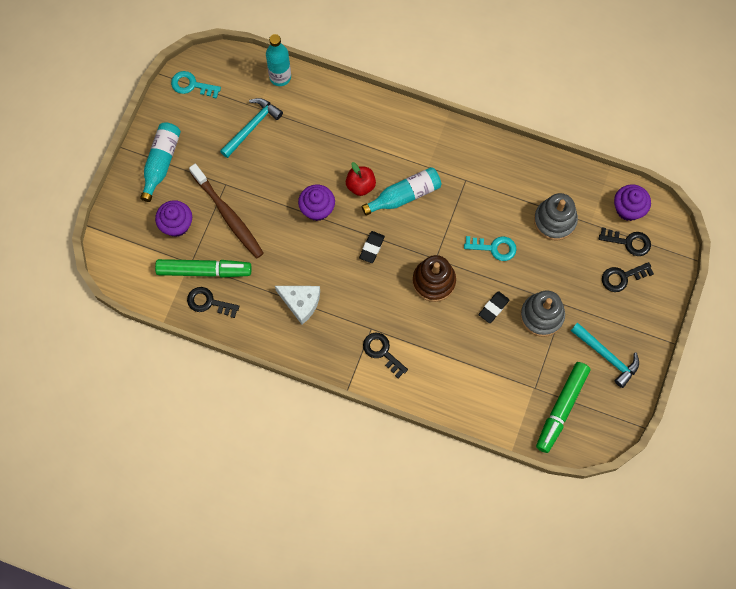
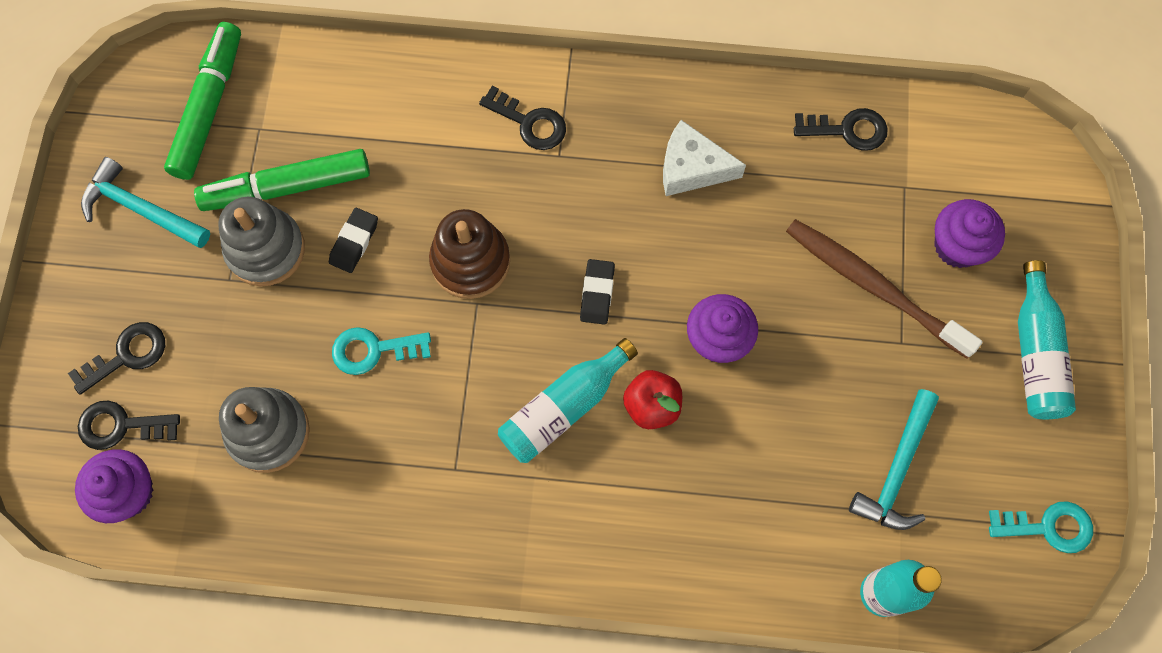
camera: 165 degrees right, 0 degrees up
(204, 271) = (876, 179): green marker -> green marker (287, 187)

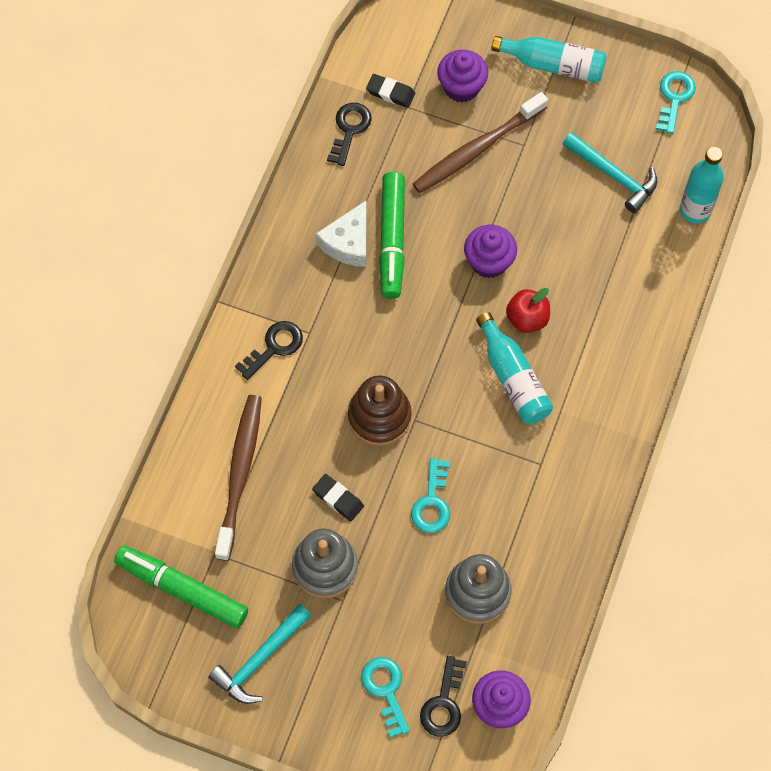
camera: 75 degrees left, 5 degrees down
(127, 355) = (385, 690): black key -> turquoise key
(287, 187) = (275, 541): green marker -> green marker (392, 240)
(361, 128) = (240, 474): none -> brown toothbrush
(597, 293) = (430, 334): black eraser -> black eraser (390, 93)

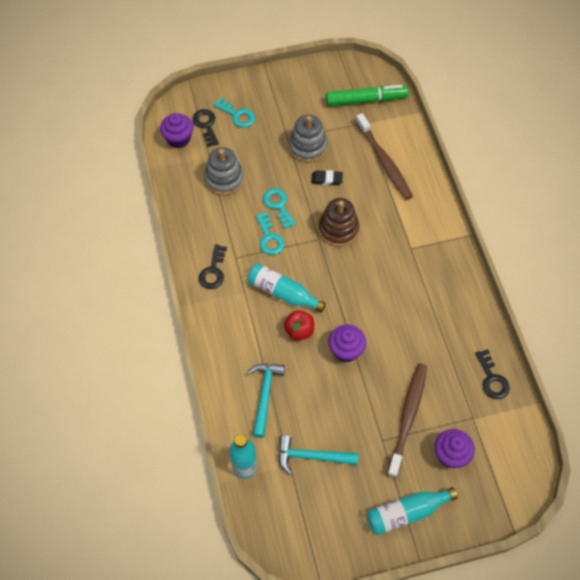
camera: 145 degrees right, 5 degrees down
(260, 659) = (305, 94): turquoise hammer -> turquoise hammer (264, 395)
(274, 347) = (422, 230): black key -> black key (213, 271)
(348, 242) = (433, 310): white cheese -> none
(390, 93) = (489, 420): black eraser -> none
(392, 240) = (410, 327): green marker -> none
(674, 98) = (310, 543): turquoise key -> turquoise key (269, 238)

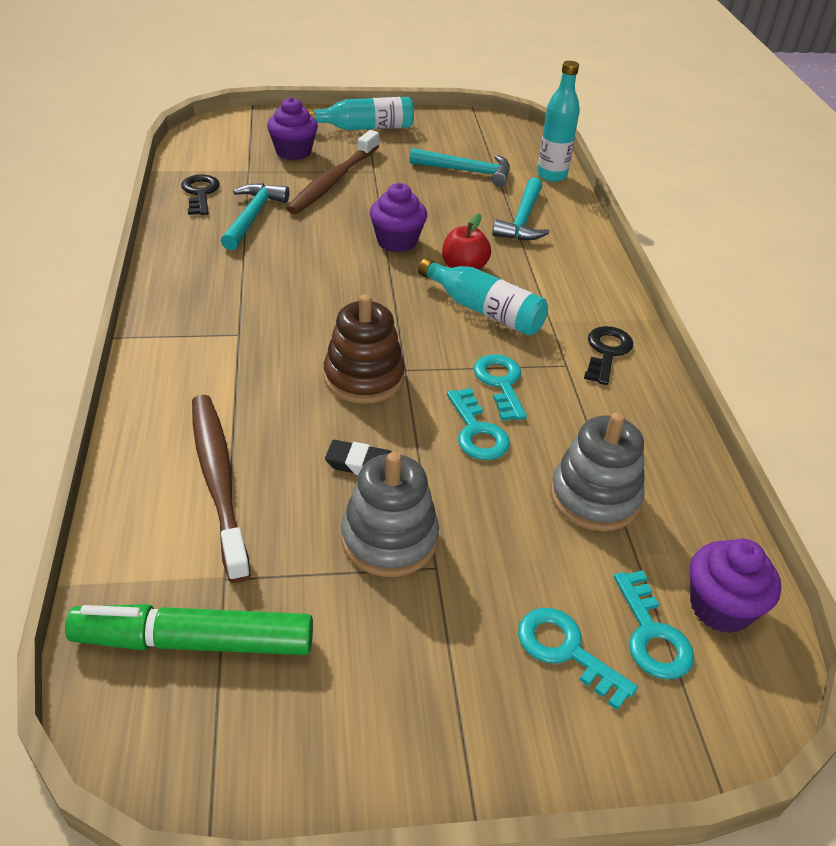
camera: 175 degrees left, 20 degrees down
(206, 125) = (652, 634): black key -> turquoise key
(446, 358) = (252, 217): none -> turquoise hammer

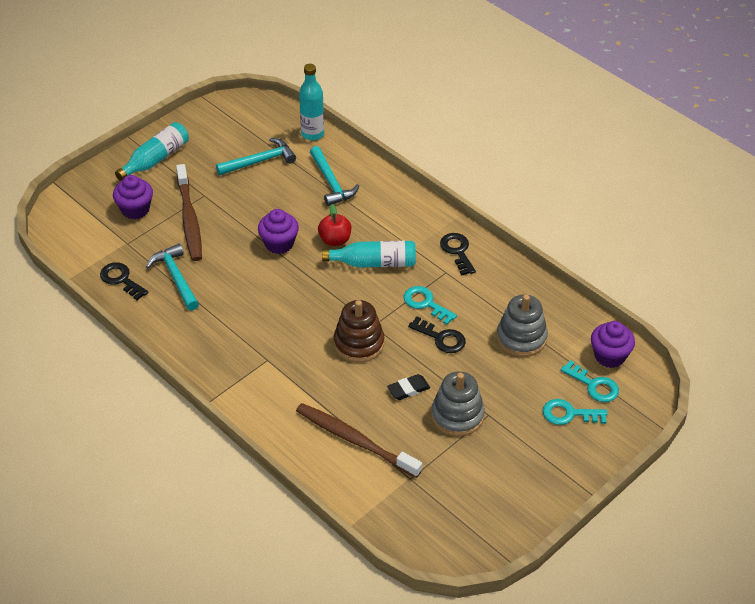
camera: 35 degrees left, 5 degrees up
(194, 642) = (429, 509): green marker -> none
(477, 432) = (441, 338): turquoise key -> black key

